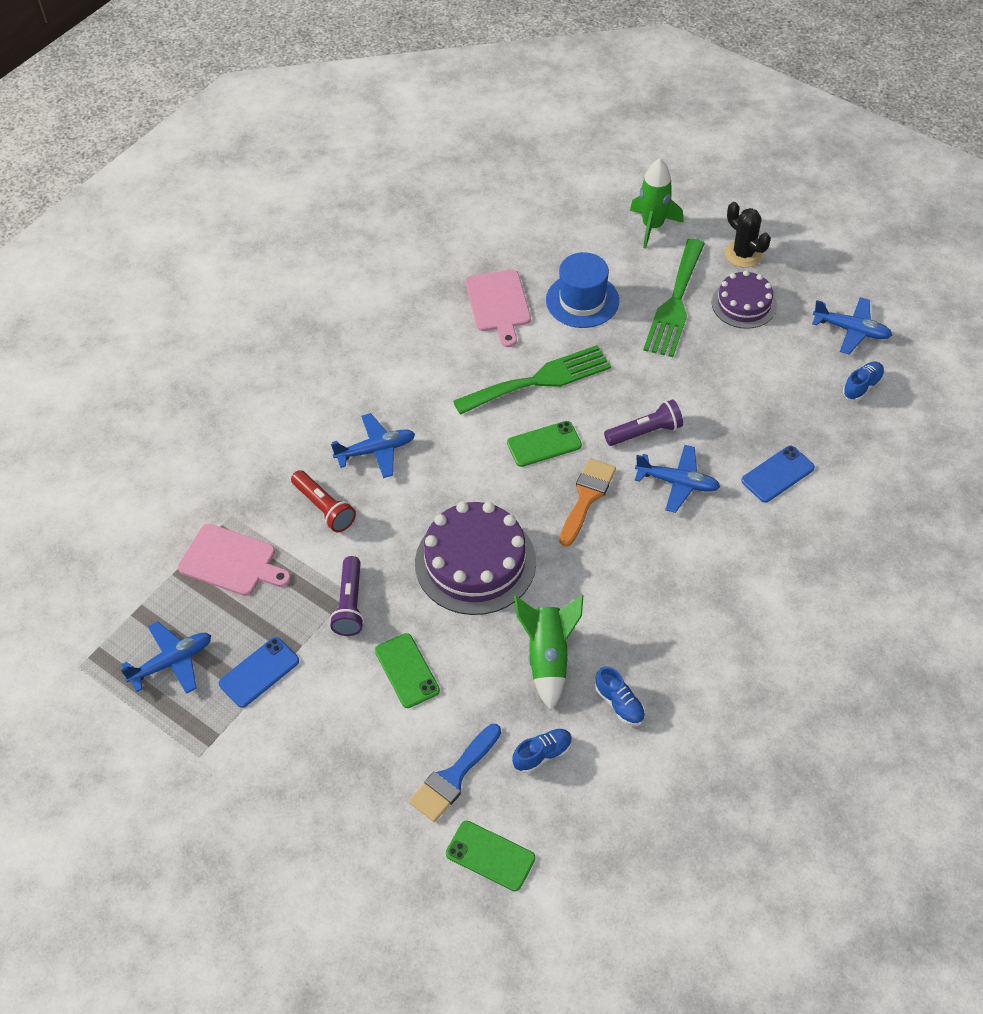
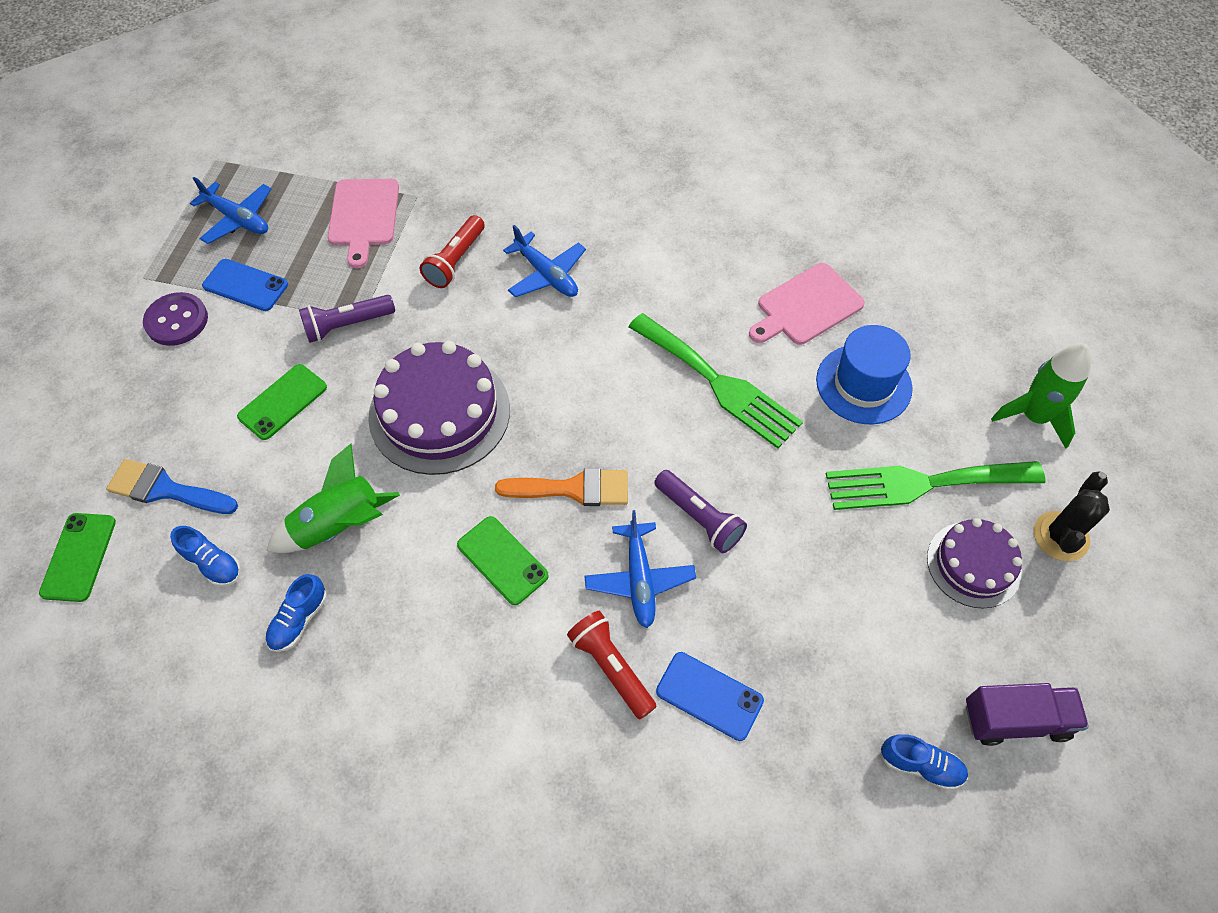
camera: 65 degrees right, 5 degrees up
(270, 736) = (177, 321): none -> purple button
(544, 444) = (629, 420): green phone -> green phone (502, 560)
(736, 521) = (611, 667): none -> red flashlight
(851, 330) = (1015, 720): blue plane -> purple truck

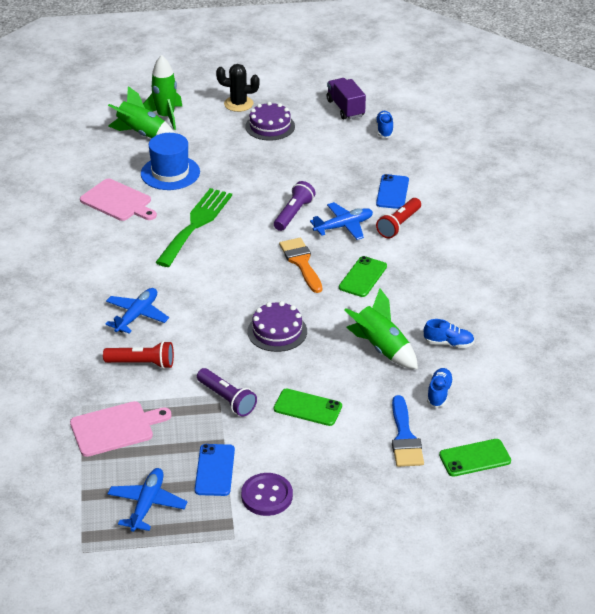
camera: 110 degrees left, 20 degrees down
(439, 413) = (277, 331): purple cake -> purple cake, size x0.60
(923, 483) = (229, 146): green fork -> none
(986, 373) = (142, 134): none -> green rocket

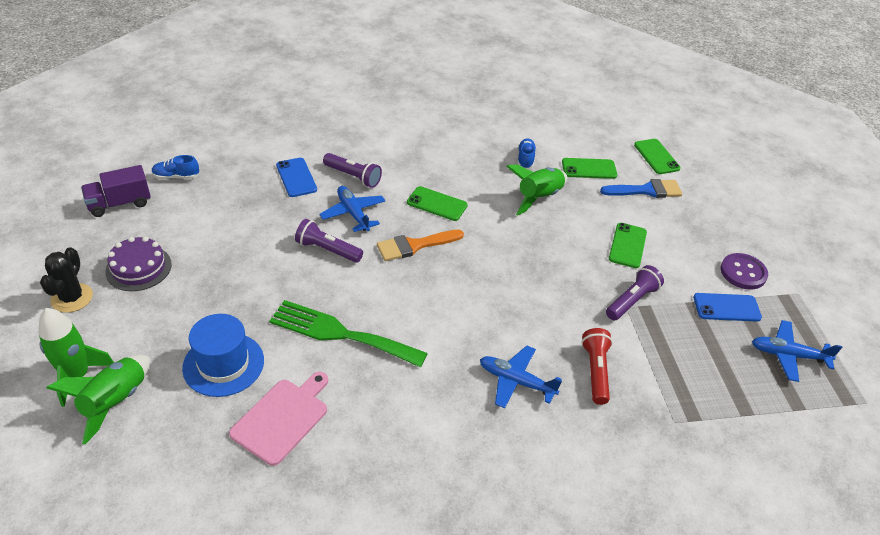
camera: 95 degrees left, 5 degrees up
(115, 428) = (699, 388): pink cutting board -> none
(277, 331) = (526, 264): purple cake -> none
(392, 192) = (296, 177): blue phone -> blue phone turned 60 degrees clockwise
(399, 225) = (353, 176): red flashlight -> purple flashlight
(439, 393) = (589, 169): blue shoe -> green phone

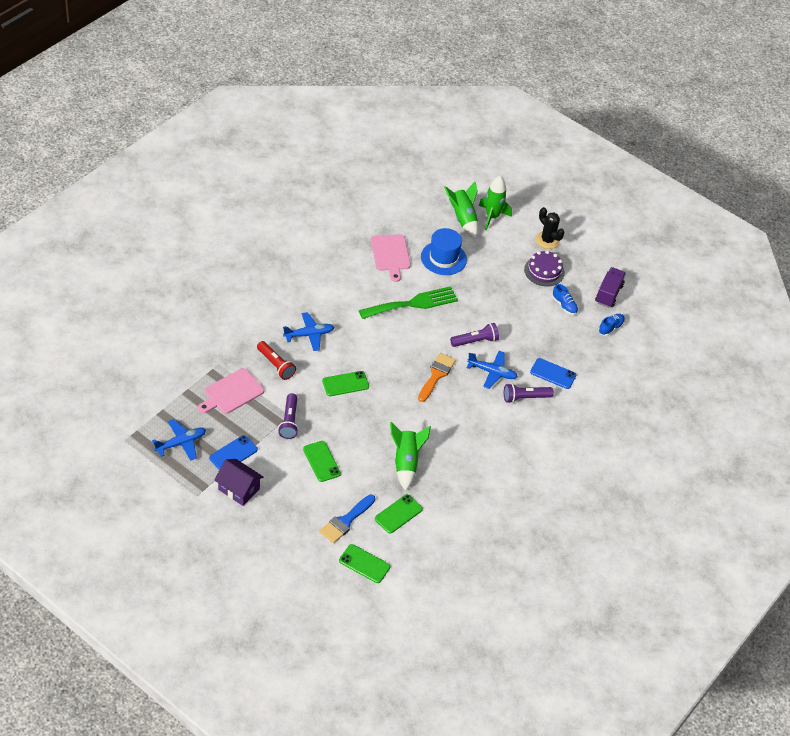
camera: 135 degrees right, 5 degrees up
(437, 204) = (457, 412): green phone -> green phone (345, 384)
(525, 159) = (445, 491): blue shoe -> blue shoe (564, 305)
(681, 373) = (232, 392): none -> pink cutting board
(743, 273) = (238, 489): purple button -> purple house

